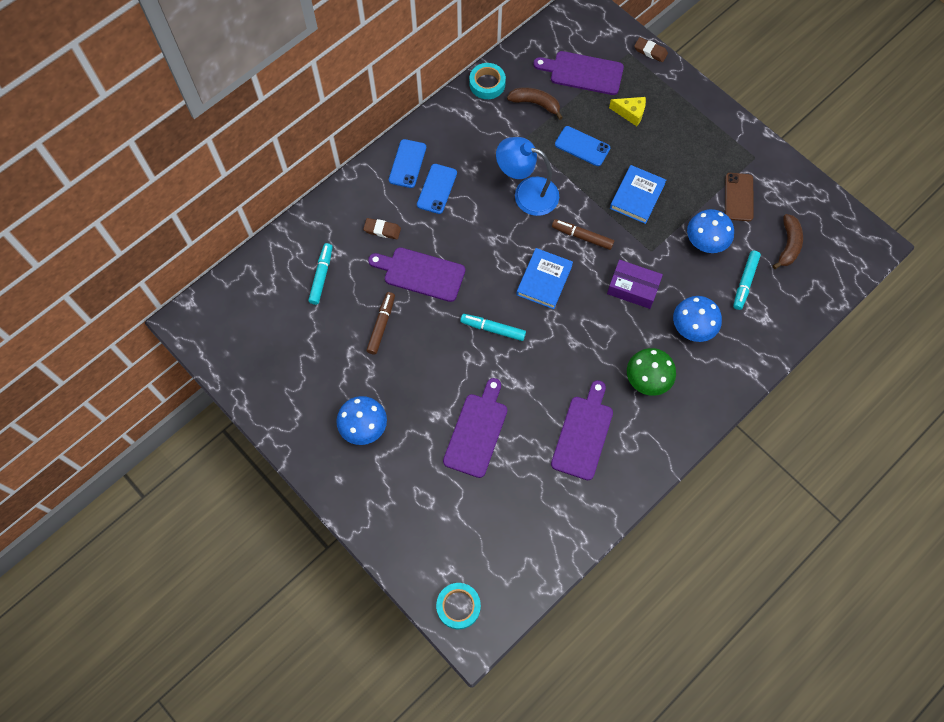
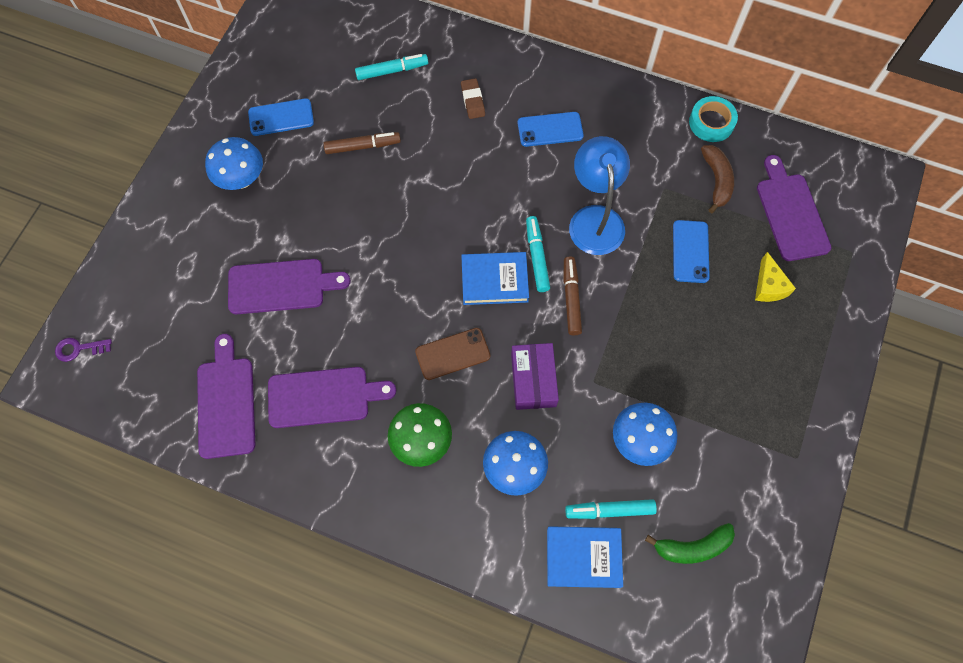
camera: 65 degrees right, 0 degrees up
(407, 164) = (564, 90): blue phone -> blue phone (281, 117)
(420, 274) = (440, 157): purple cutting board -> purple cutting board (226, 402)
(458, 606) = (79, 349): turquoise tape -> purple key
(493, 329) = (408, 253): turquoise marker -> turquoise marker (537, 257)
(637, 196) = (658, 337): blue book -> blue book (583, 557)
(650, 51) = (871, 275): brown eraser -> none
(738, 197) = (727, 458): brown phone -> brown phone (452, 354)
(788, 245) = (692, 547): brown banana -> green banana

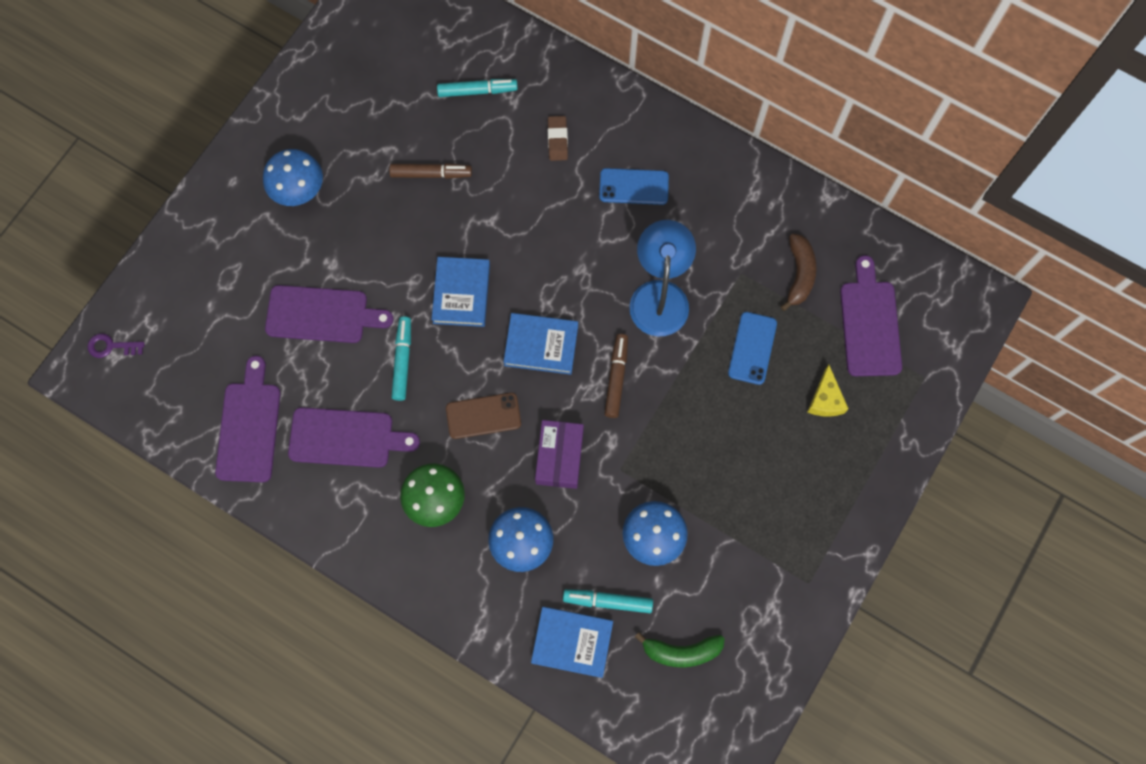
camera: 10 degrees right, 5 degrees up
(281, 117) = (350, 127): blue phone -> none
(410, 246) = (461, 293): none -> blue book
(537, 257) = (590, 327): turquoise marker -> turquoise marker (402, 360)
(711, 122) = (810, 207): turquoise tape -> none

